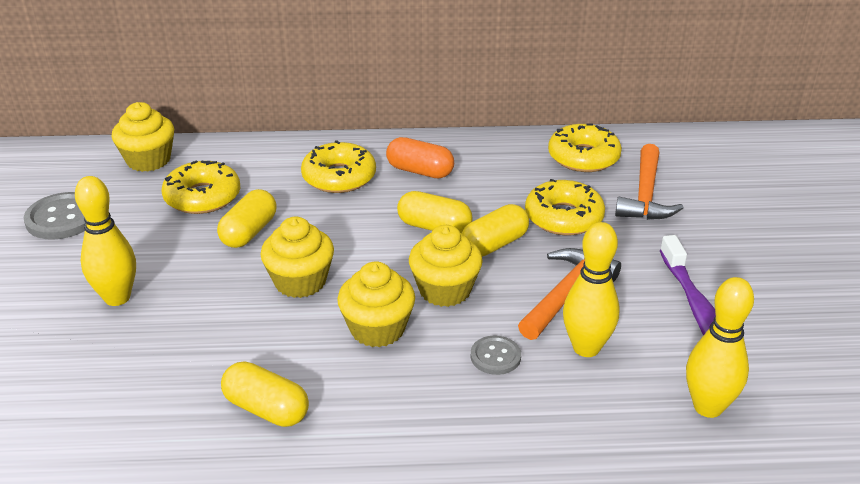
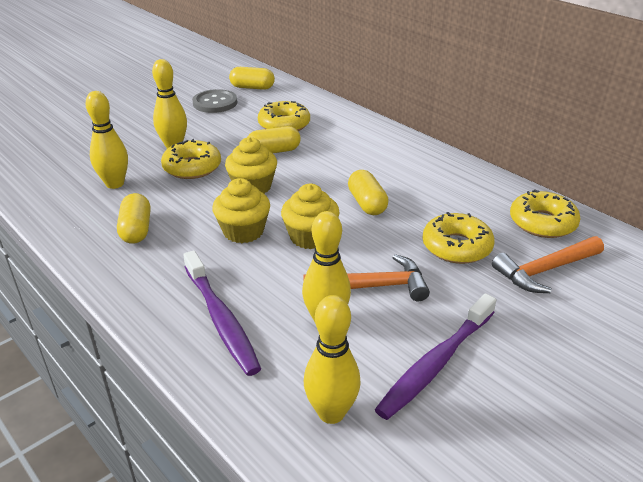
camera: 50 degrees right, 0 degrees up
(132, 385) = (115, 184): none -> yellow bowling pin
(148, 160) = (292, 96): yellow cupcake -> none
(339, 177) = (365, 150): yellow donut -> yellow donut (192, 167)
(420, 171) = (415, 171): orange capsule -> none
(494, 244) = (383, 233): yellow capsule -> yellow capsule (252, 87)
(495, 356) = (270, 286): grey button -> none
(511, 415) = (221, 319): none -> purple toothbrush

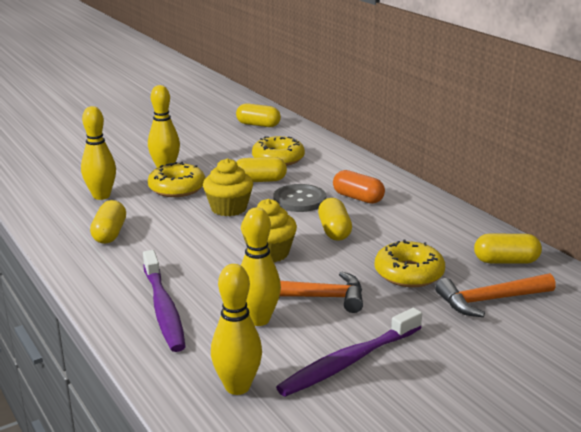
camera: 10 degrees right, 10 degrees down
(215, 103) = (217, 136): grey button -> grey button (299, 200)
(243, 231) = (207, 243): yellow cupcake -> none
(377, 163) = (358, 198): none -> orange capsule
(542, 222) = (506, 261): yellow donut -> yellow capsule

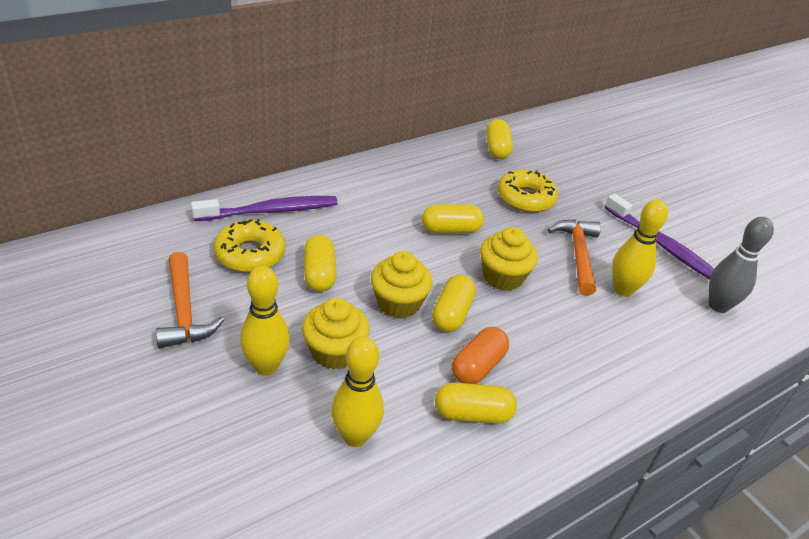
camera: 95 degrees left, 15 degrees up
(163, 308) = (625, 354): purple toothbrush -> purple toothbrush (270, 211)
(177, 188) = (334, 352): yellow donut -> yellow cupcake
(237, 387) = (718, 306): yellow bowling pin -> grey bowling pin
(258, 125) = (109, 265): yellow capsule -> yellow capsule (451, 314)
(299, 200) = (377, 246): grey button -> none
(358, 198) = (374, 206): orange capsule -> orange capsule (477, 366)
(490, 300) = (558, 168): orange hammer -> orange hammer (184, 311)

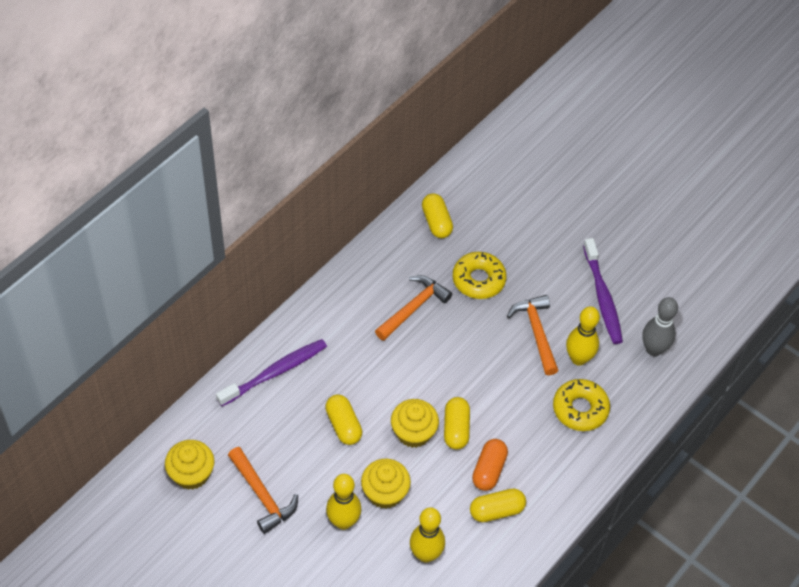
camera: 15 degrees left, 15 degrees up
(250, 254) = (282, 424): yellow donut -> yellow donut (580, 409)
(446, 201) = (413, 308): none -> orange hammer
(451, 229) = (428, 341): yellow capsule -> none
(503, 277) = (483, 378): yellow cupcake -> yellow cupcake (191, 474)
(662, 246) = (602, 297): purple toothbrush -> purple toothbrush turned 45 degrees clockwise

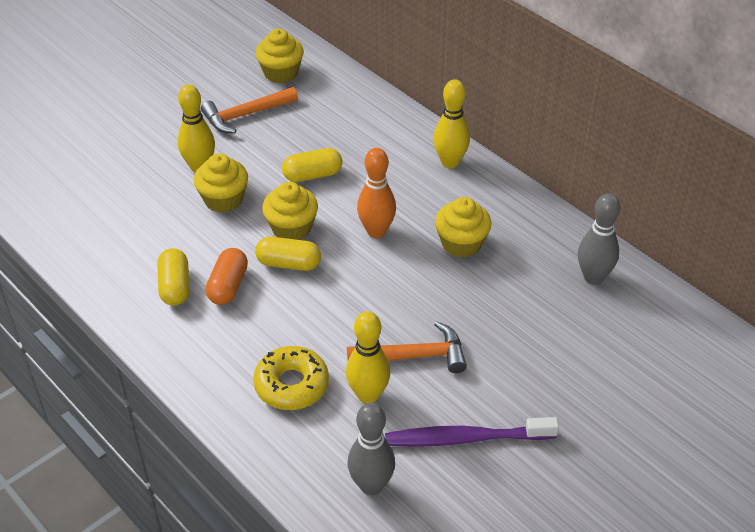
camera: 100 degrees right, 10 degrees down
(275, 372) = (387, 130): purple toothbrush -> none
(408, 369) = (376, 231): none -> orange bowling pin
(413, 308) = (461, 243): orange hammer -> yellow cupcake
(426, 554) = (142, 224): yellow bowling pin -> yellow bowling pin (450, 162)
(436, 222) = (593, 277): yellow capsule -> grey bowling pin
(478, 280) = (501, 308): yellow donut -> none
(489, 470) = (228, 286): orange capsule -> orange capsule turned 75 degrees clockwise

